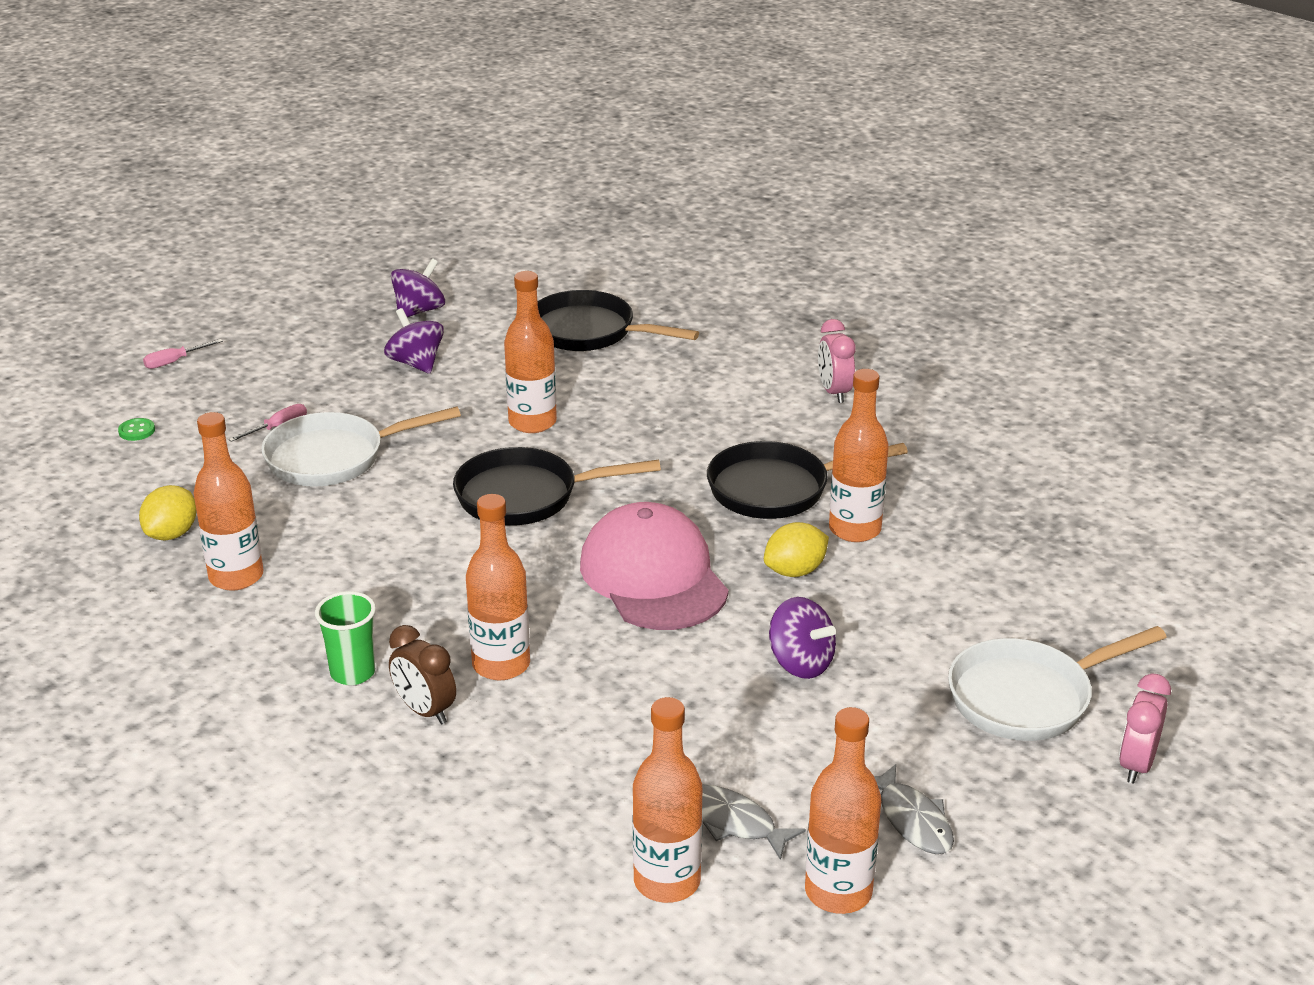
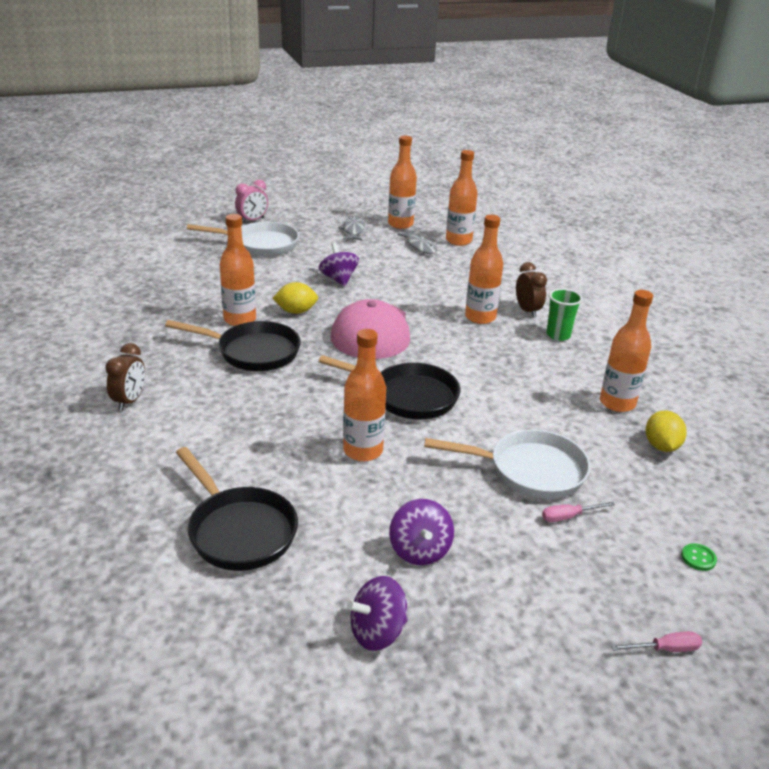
camera: 155 degrees left, 0 degrees up
(172, 534) = (661, 446): yellow lemon -> yellow lemon turned 45 degrees counterclockwise
(834, 392) = (130, 401): pink clock -> brown clock

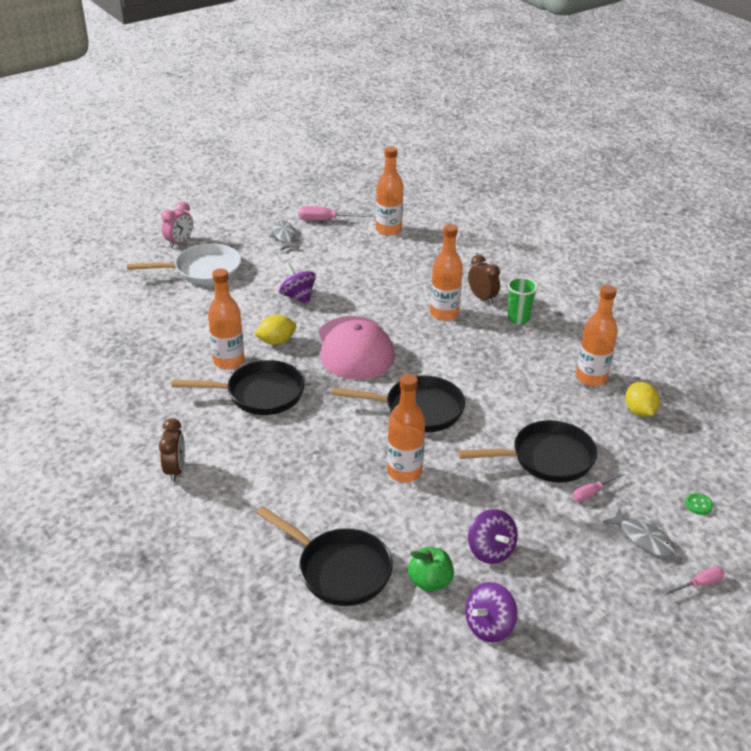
camera: 15 degrees left, 5 degrees up
(333, 567) = (430, 582): none -> green apple
(400, 224) = (325, 220): orange bottle -> pink screwdriver
(420, 246) = (356, 244): grey fish -> grey fish (643, 539)
(530, 471) = (546, 458): white pan -> black pan

